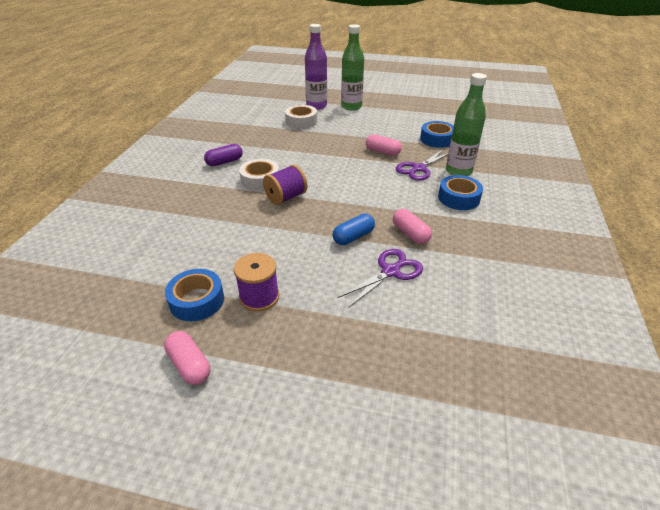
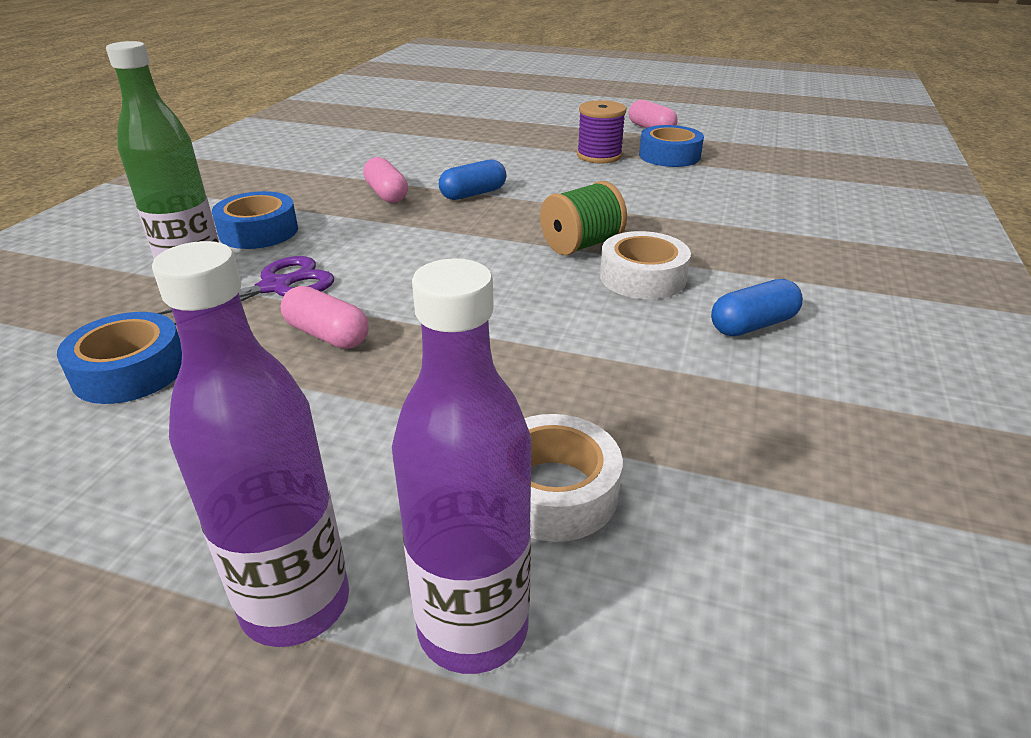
camera: 175 degrees left, 5 degrees down
(224, 162) = (753, 325): purple capsule -> blue capsule
(286, 197) = (581, 245): purple spool -> green spool
(351, 107) = (296, 604): green bottle -> purple bottle
(390, 271) = (439, 166): purple scissors -> none

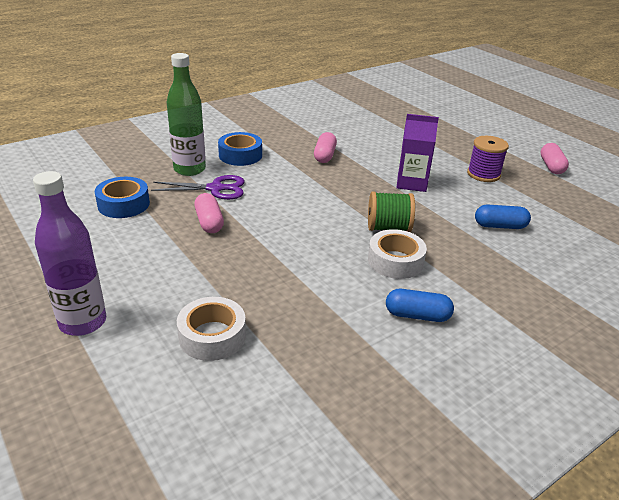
camera: 35 degrees right, 0 degrees up
(473, 194) = (370, 173): blue capsule -> blue capsule (500, 226)
(473, 628) = (124, 364): purple bottle -> none
(537, 189) = (411, 183): none -> purple carton
(669, 156) = (533, 191): blue tape -> none

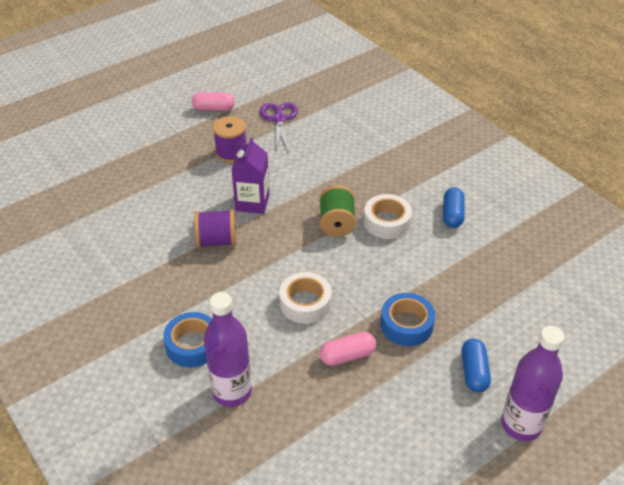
camera: 90 degrees left, 10 degrees up
(123, 204) = (321, 443): blue tape -> blue tape (406, 325)
(189, 169) = (232, 391): green bottle -> purple bottle
(212, 336) = (510, 331): white tape -> white tape (305, 303)
(215, 189) = (277, 359): purple scissors -> purple scissors (279, 119)
(324, 156) = (193, 267): pink capsule -> none
(357, 166) = (217, 241): none -> purple spool
(500, 226) = (323, 156): blue capsule -> blue capsule (474, 372)

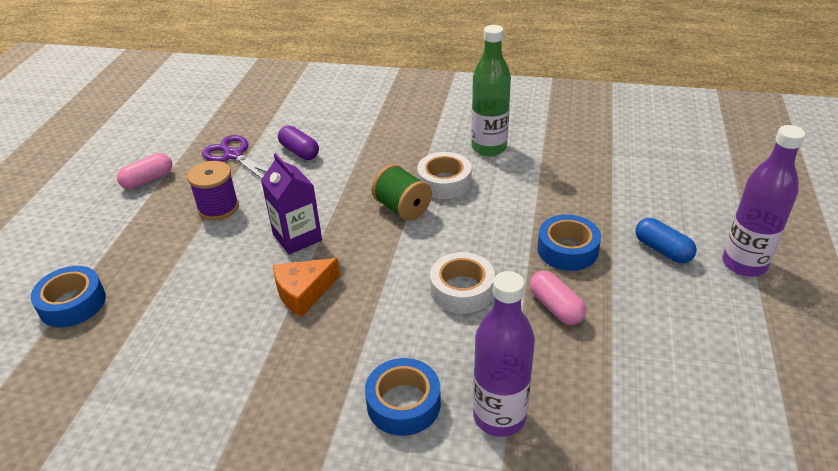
camera: 40 degrees left, 5 degrees down
(102, 168) = (72, 303): none -> blue tape
(217, 241) = (303, 292): purple spool -> orange cheese
(321, 140) = (299, 152): none -> purple capsule
(347, 355) = (555, 307): pink capsule -> pink capsule turned 60 degrees counterclockwise
(452, 214) = (489, 148): blue capsule -> green bottle

